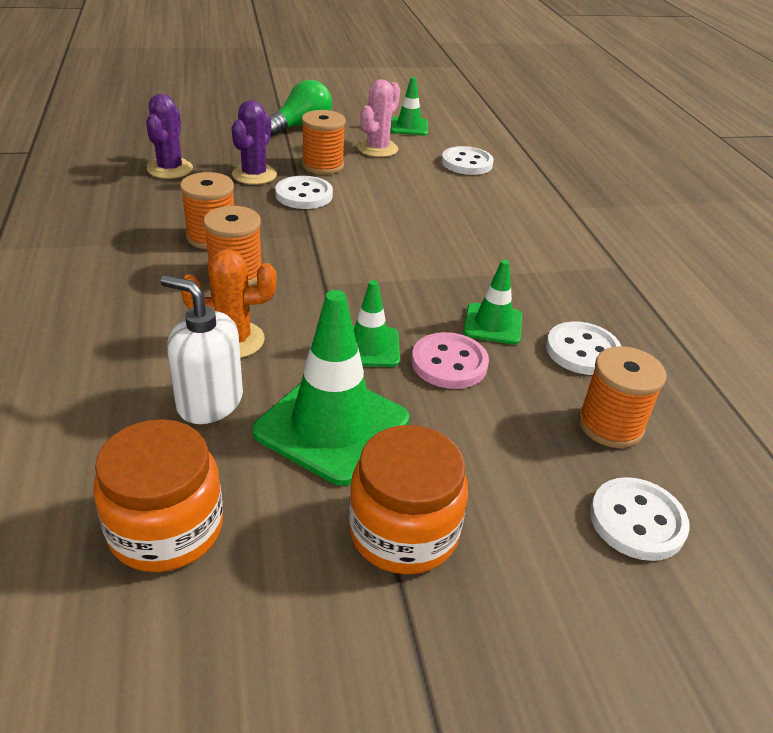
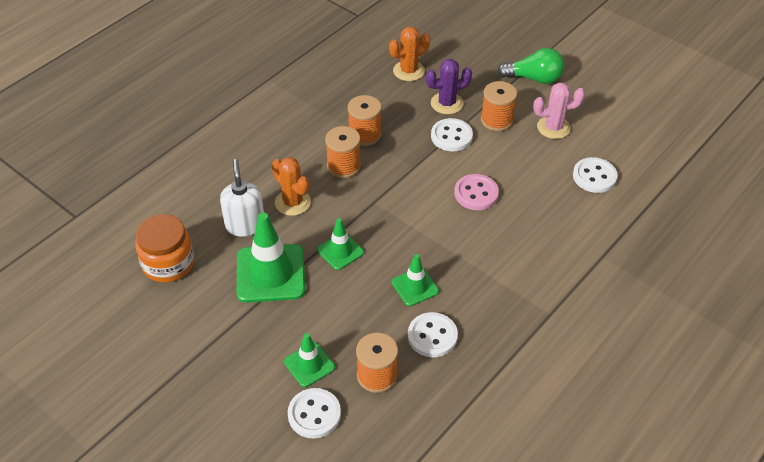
camera: 55 degrees right, 10 degrees up
(170, 169) = (409, 71): purple cactus -> orange cactus
(403, 531) = (231, 335): orange jar -> none
(409, 127) = (608, 121): green traffic cone -> green traffic cone (309, 365)
(449, 363) = (360, 288): pink button -> pink button (476, 193)

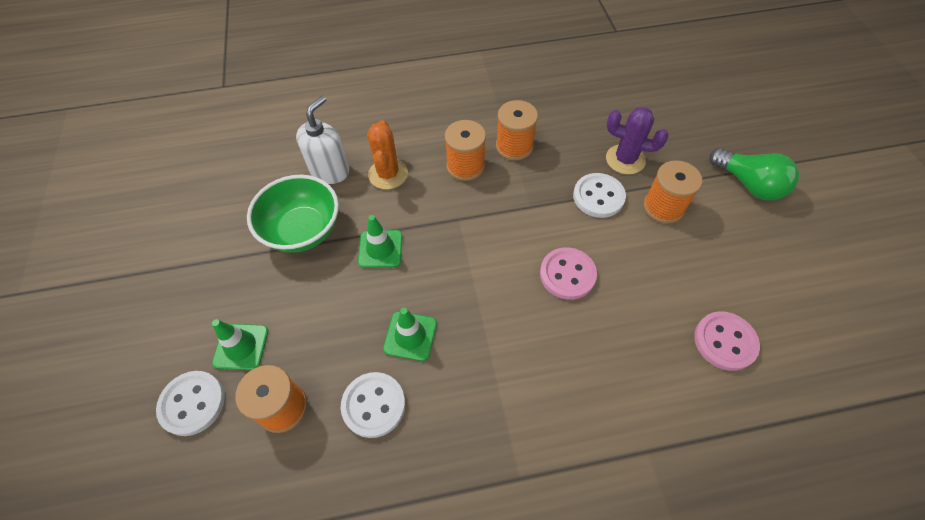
camera: 40 degrees right, 10 degrees up
(168, 263) = (240, 167): orange jar -> none
(270, 273) = (303, 230): green traffic cone -> green bowl
(409, 71) = (616, 107): orange cactus -> none
(553, 127) = (724, 252): pink cactus -> none
(594, 176) = (725, 342): white button -> pink button

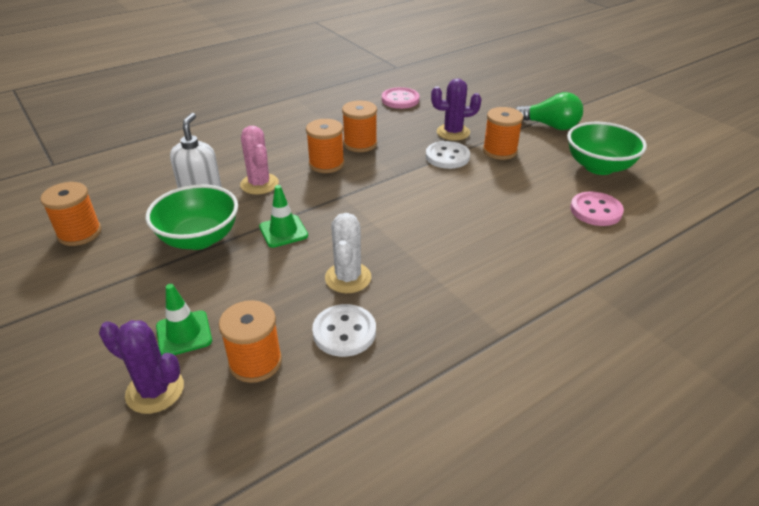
camera: 25 degrees left, 20 degrees down
(192, 403) = (155, 390): white button -> purple cactus
(210, 187) = (80, 233): none -> orange spool
(388, 174) = (259, 184): orange cactus -> pink cactus
(410, 336) = (348, 278): green traffic cone -> white cactus
(567, 274) = (454, 205): pink button -> pink button (400, 100)
(771, 273) = (599, 167): none -> green bowl

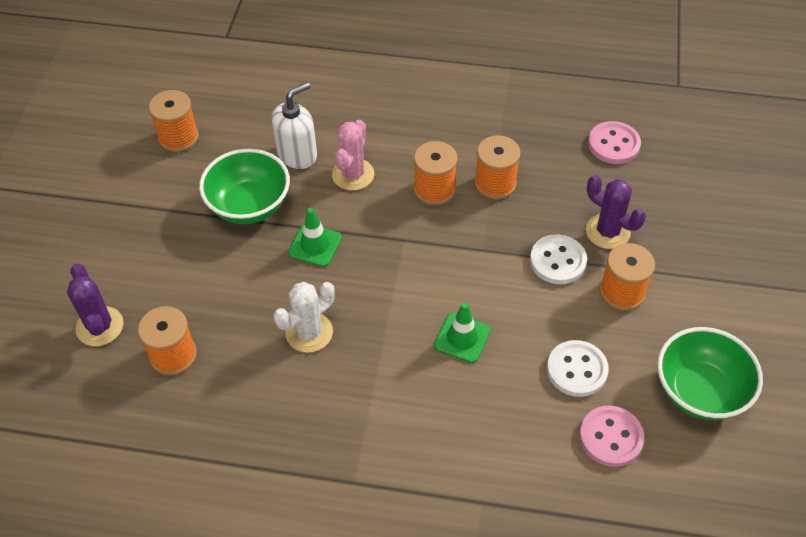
camera: 45 degrees right, 15 degrees up
(184, 333) = (156, 293): green traffic cone -> green traffic cone (462, 338)
(344, 332) = (252, 380): white button -> white button (577, 370)
(550, 126) = (731, 297): green light bulb -> none

